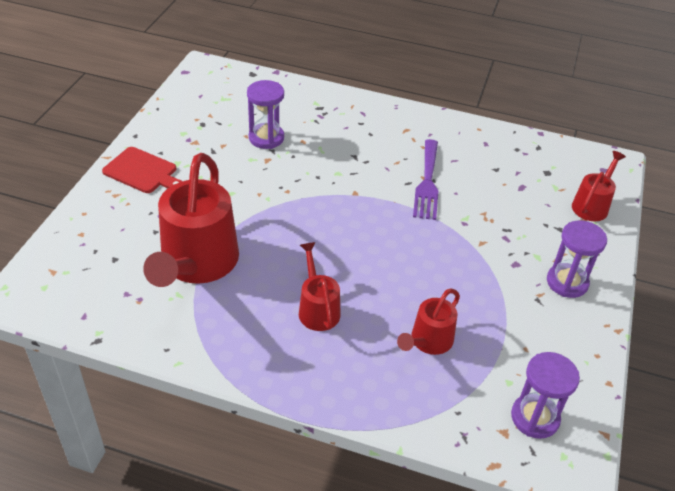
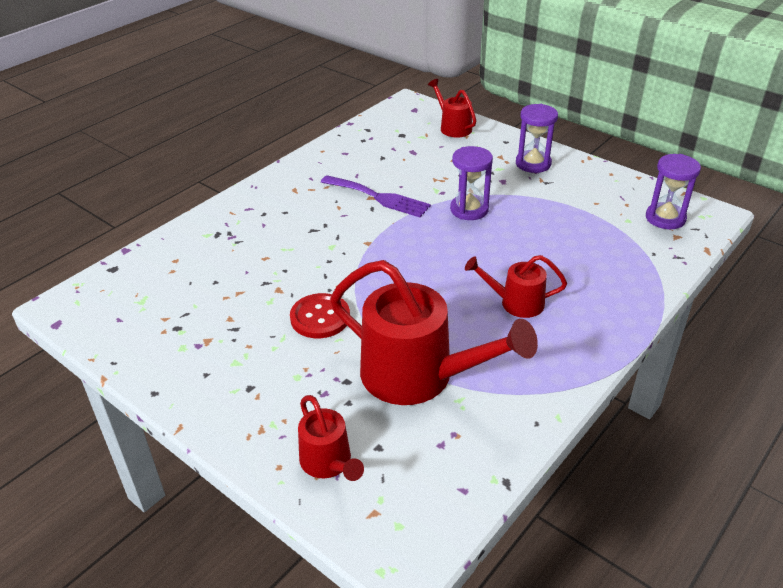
camera: 65 degrees left, 5 degrees down
(142, 171) = (232, 396): red cutting board -> none
(243, 191) = (320, 317): none -> red button
(266, 138) = (241, 282): purple hourglass -> purple hourglass (469, 209)
(428, 342) = (575, 248): red watering can -> red watering can (329, 463)

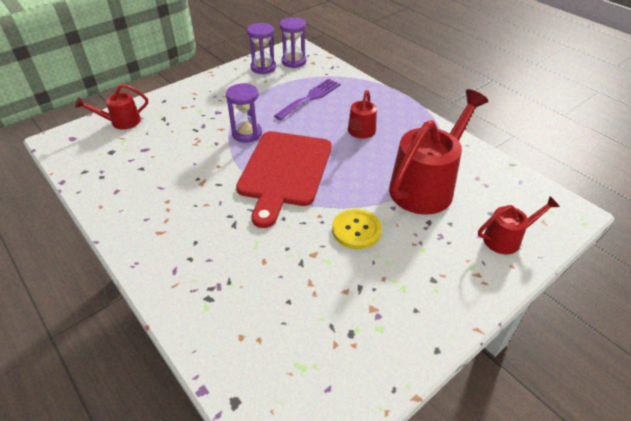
camera: 80 degrees left, 5 degrees up
(320, 317) = (356, 230): red button -> yellow button
(379, 197) = (205, 178): purple fork -> purple fork (310, 98)
(407, 249) = (284, 171): none -> red cutting board
(533, 164) = (203, 95): purple hourglass -> purple hourglass (263, 68)

